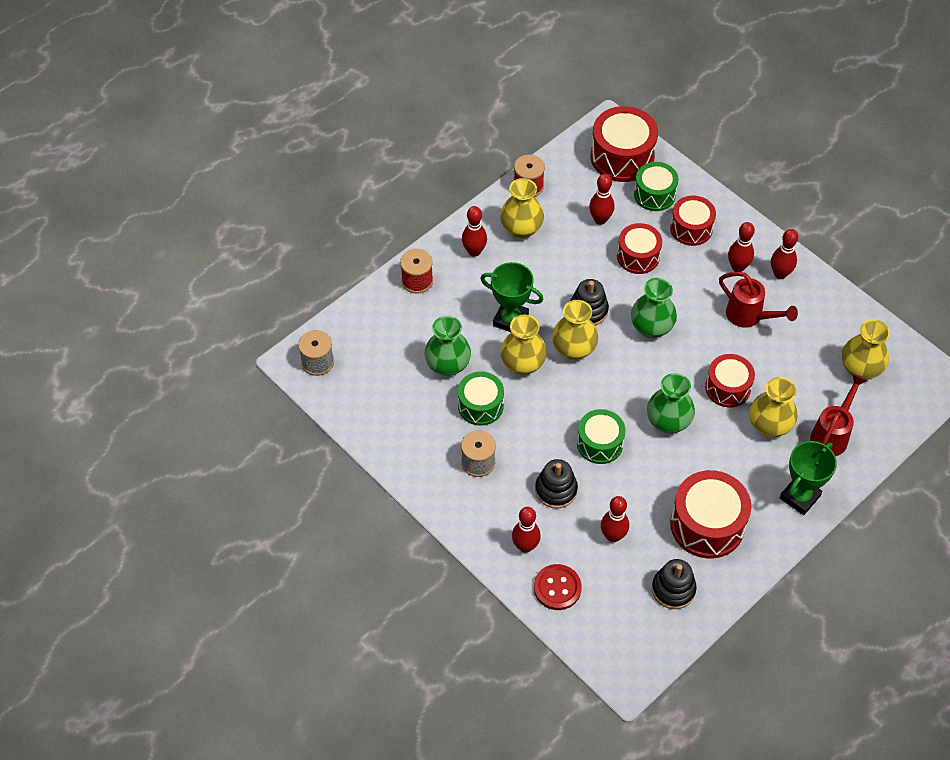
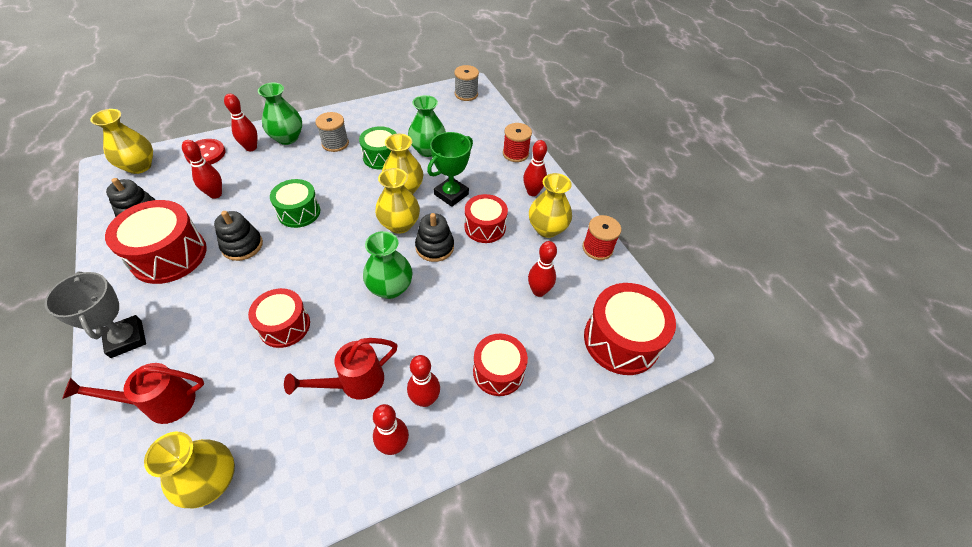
camera: 105 degrees right, 5 degrees down
(556, 490) = (280, 175): black stacking toy -> black stacking toy (242, 245)
(638, 256) = (480, 307): red drum -> red drum (485, 227)
(654, 194) = (558, 352): green drum -> none
(668, 422) = (284, 264): green vase -> green vase (287, 138)
(769, 425) = (218, 345): yellow vase -> yellow vase (139, 166)
(800, 497) = (126, 339): green trophy -> grey trophy
(832, 434) = (161, 403): red watering can -> red watering can turned 120 degrees clockwise

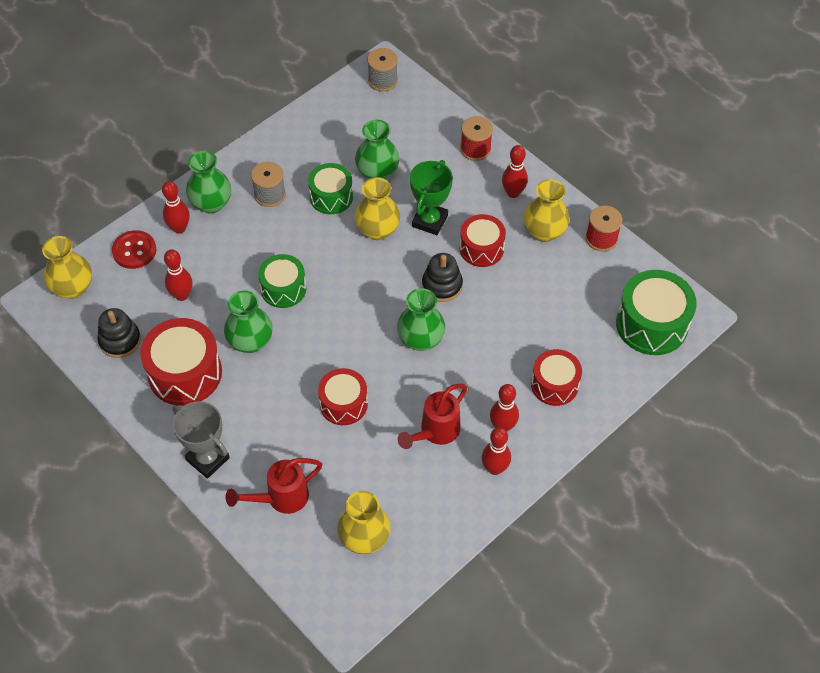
camera: 15 degrees left, 5 degrees up
(242, 245) = (250, 341): black stacking toy -> green vase
(399, 224) = (394, 271): yellow vase -> none
(538, 291) = (561, 300): red bowling pin -> none
(621, 340) = (651, 324): red drum -> green drum

